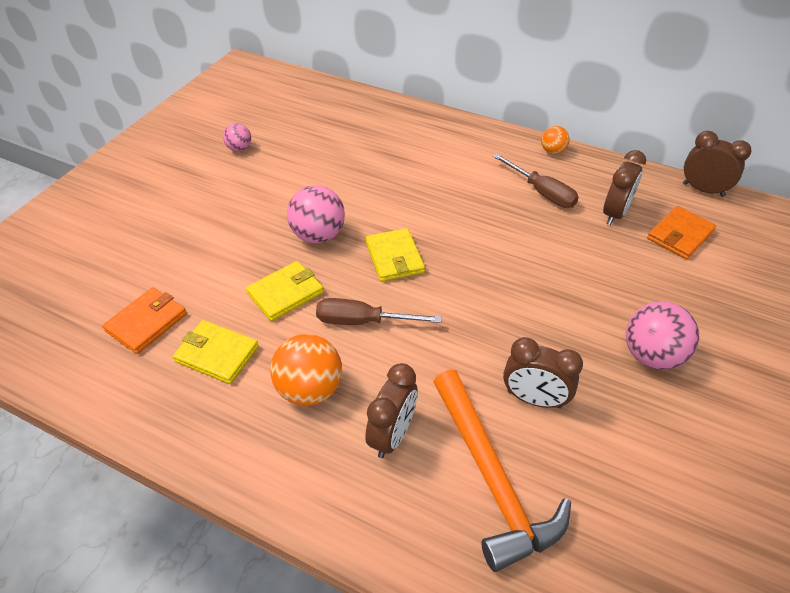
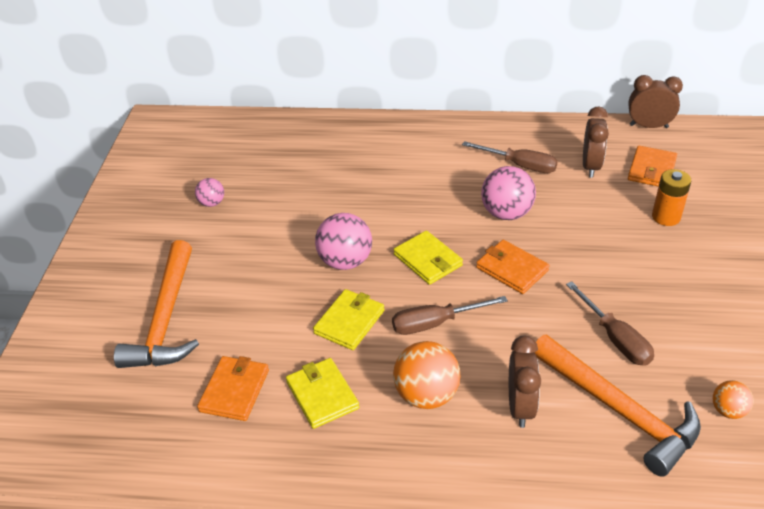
camera: 20 degrees left, 5 degrees down
(135, 238) = (166, 319): none -> orange hammer
(216, 354) = (322, 395): yellow wallet -> yellow wallet turned 60 degrees clockwise
(470, 292) = (511, 269): none -> orange wallet
(534, 399) = (615, 338): brown clock -> brown screwdriver
(552, 151) = (507, 126): orange ball -> orange ball (728, 410)
(651, 355) = (684, 273): pink ball -> pink ball (506, 213)
(666, 289) = (666, 217): none -> orange battery

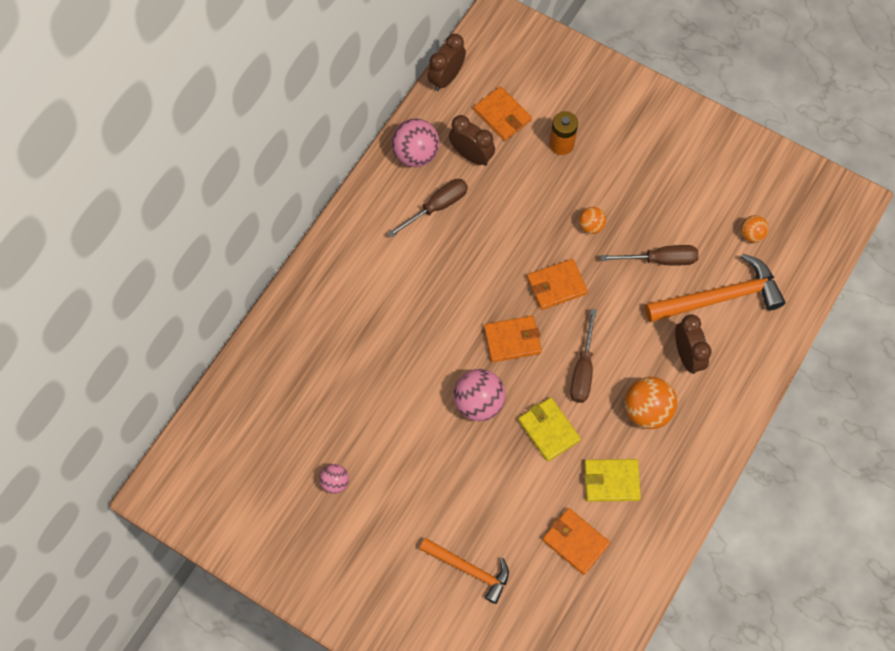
camera: 65 degrees left, 25 degrees up
(166, 319) = (469, 569): orange hammer -> orange hammer, size x0.64
(428, 260) = (512, 340): yellow wallet -> orange wallet
(506, 213) = (491, 252): pink ball -> pink ball (416, 154)
(520, 407) = (687, 356): brown clock -> brown clock turned 45 degrees clockwise
(600, 270) = (591, 226): none -> orange ball

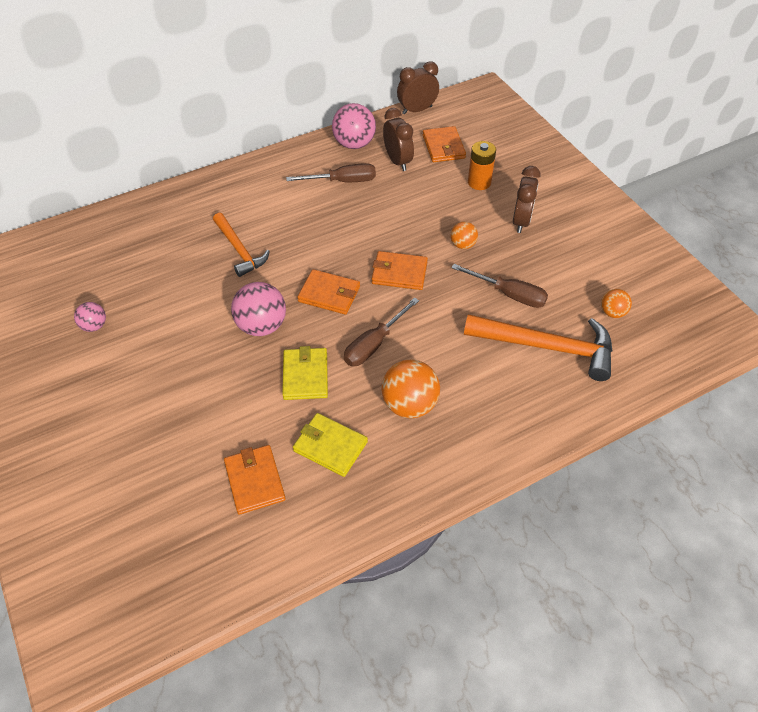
camera: 30 degrees right, 15 degrees down
(469, 569) = (140, 452): orange hammer -> orange hammer (239, 250)
(687, 356) = (481, 378): brown clock -> brown clock (521, 221)

